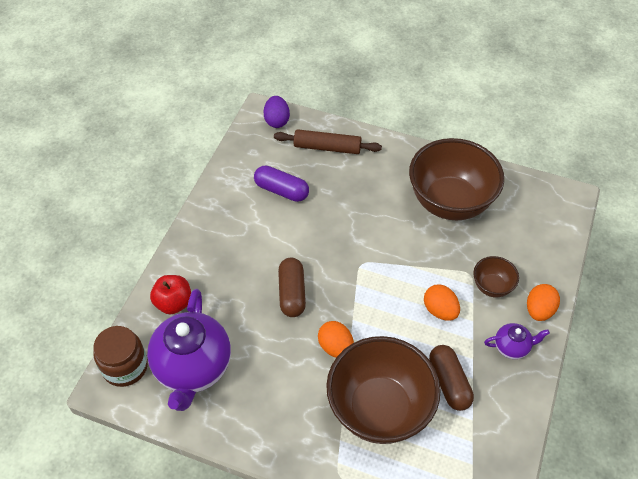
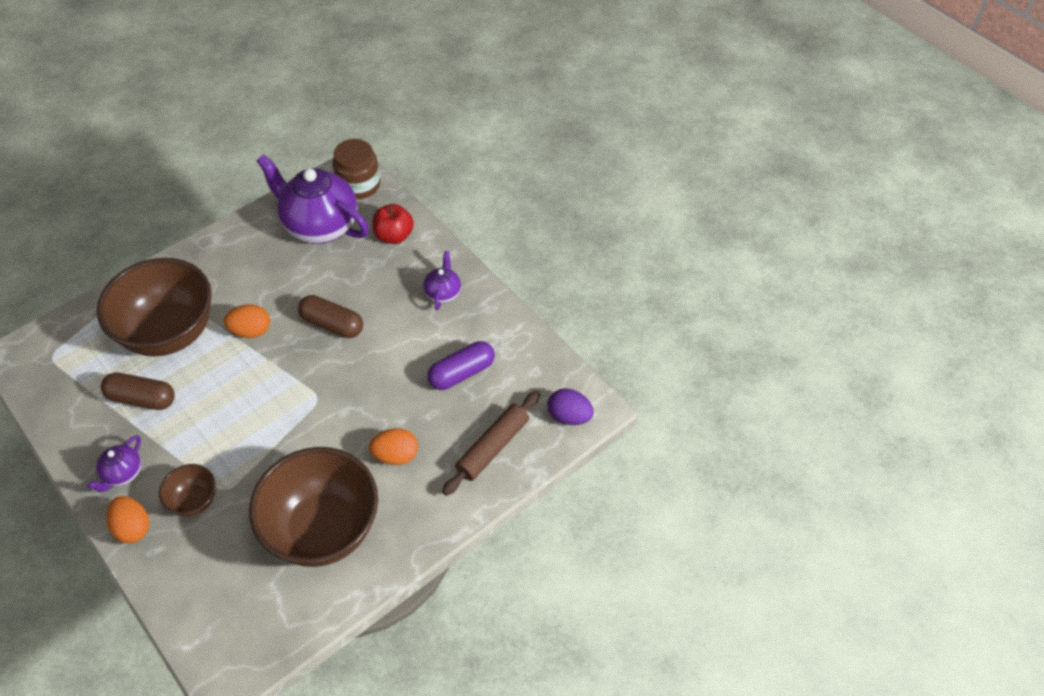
camera: 120 degrees right, 0 degrees up
(216, 237) = (443, 293): none -> purple teapot
(440, 310) = (212, 435): orange egg -> orange egg (396, 455)

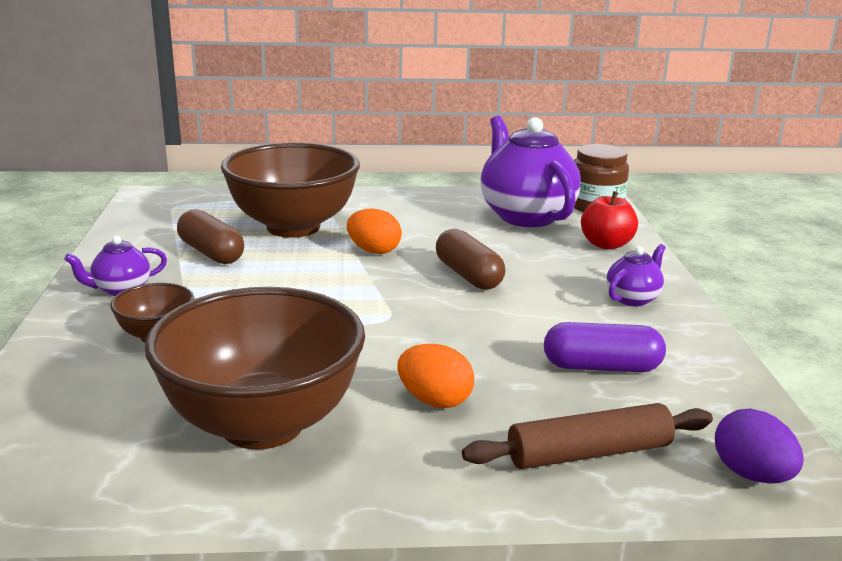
camera: 35 degrees right, 30 degrees down
(133, 527) = (71, 328): orange egg -> none

